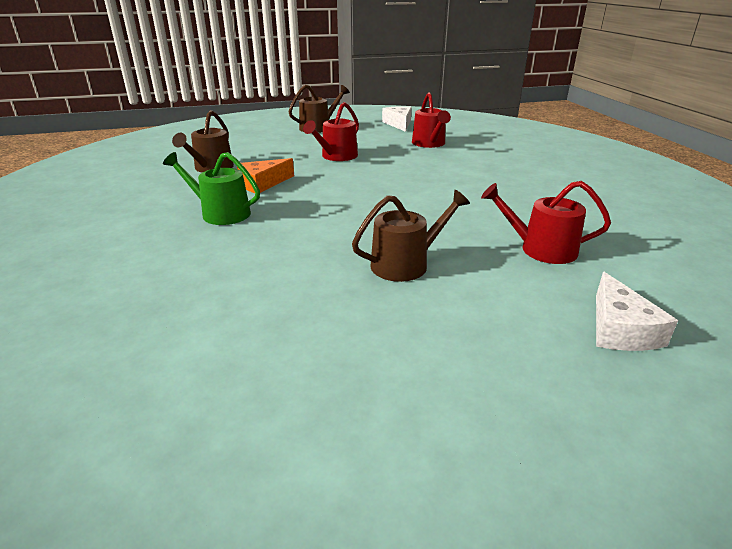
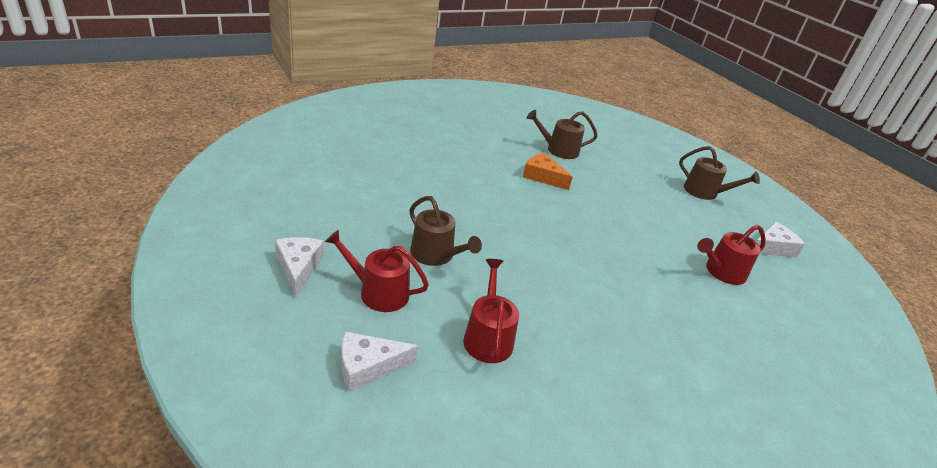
camera: 70 degrees right, 5 degrees up
(221, 213) = (481, 166): green watering can -> none
(336, 156) = (631, 209): red watering can -> red watering can (378, 292)
(437, 386) = (299, 268): none -> white cheese

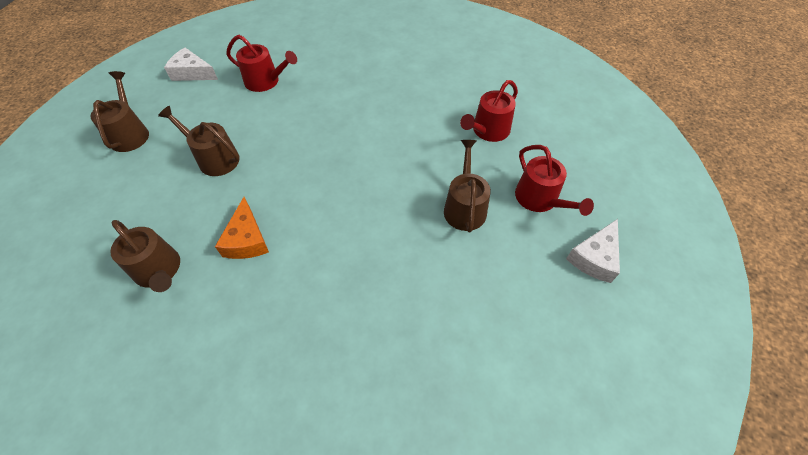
camera: 130 degrees left, 20 degrees up
(368, 366) = (581, 154): white cheese -> none
(636, 203) = (214, 158): none -> brown watering can

